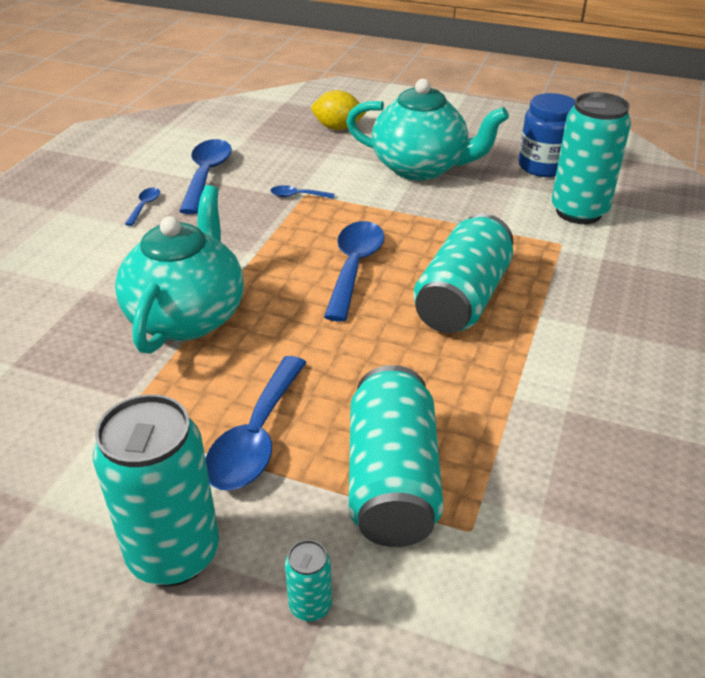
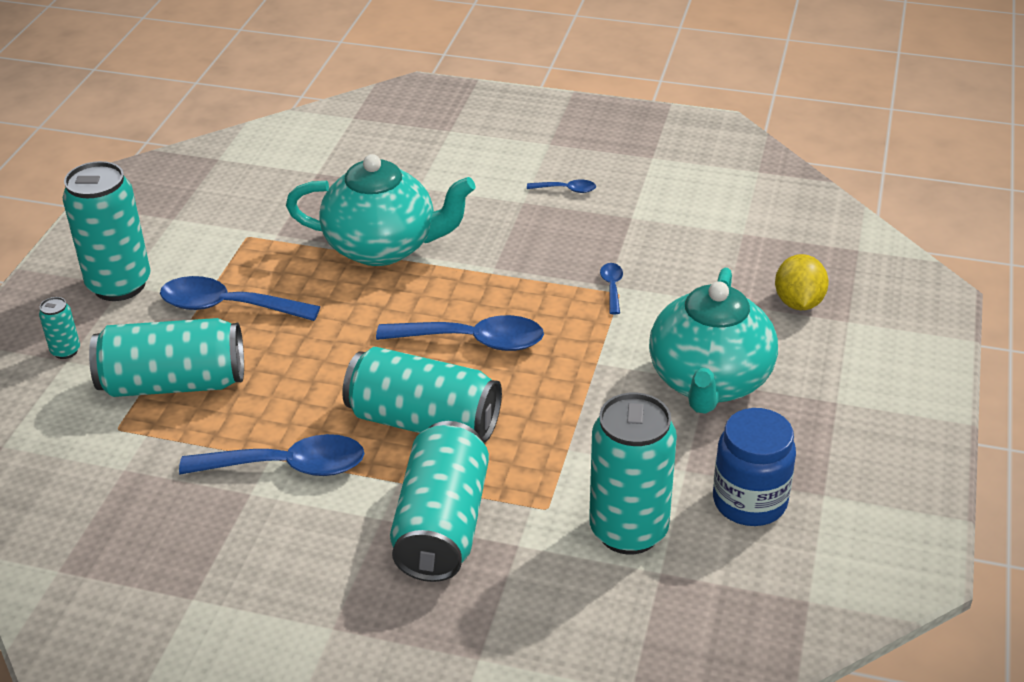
camera: 85 degrees right, 0 degrees up
(207, 175) = (641, 218): blue spoon -> blue spoon (287, 466)
(588, 293) = (442, 525): none -> turquoise can

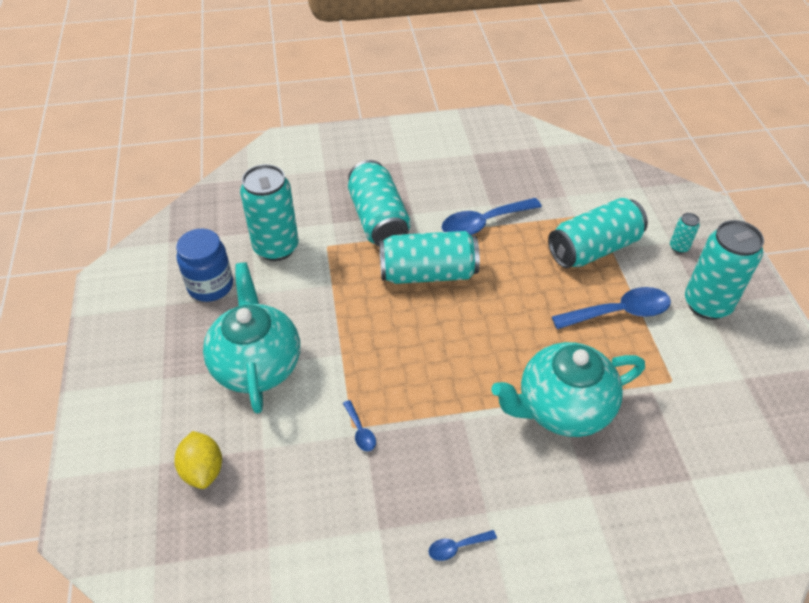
camera: 155 degrees right, 10 degrees up
(472, 341) = (436, 342): blue spoon -> none

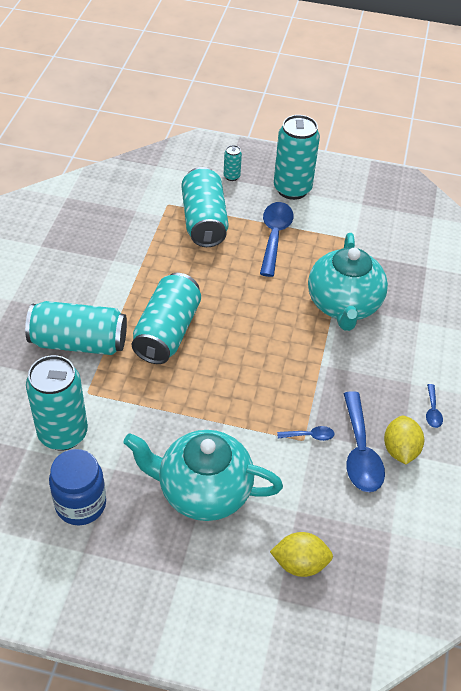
camera: 70 degrees left, 0 degrees up
(382, 526) = (400, 450): none -> yellow lemon
(484, 223) = (133, 273): blue spoon -> blue spoon (360, 451)

